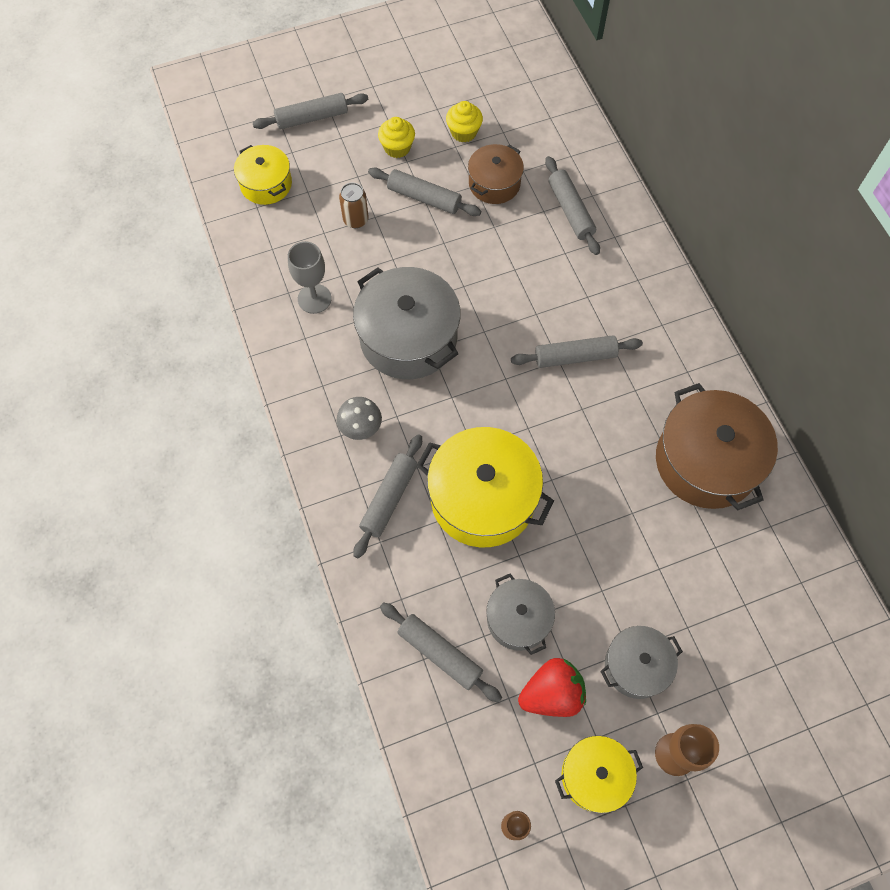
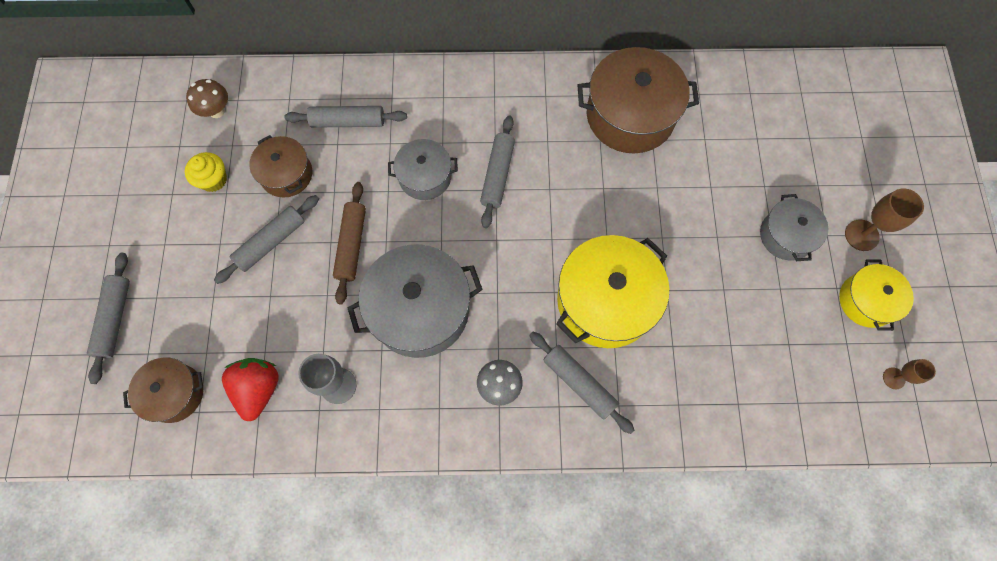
camera: 70 degrees left, 5 degrees up
(266, 184) = (175, 393): yellow pot -> brown pot
(356, 220) = (264, 315): brown can -> none
(397, 148) = (199, 247): yellow cupcake -> none
(439, 653) = (737, 388): grey rolling pin -> none
(448, 260) = (351, 245): none -> brown rolling pin
(518, 619) = (723, 311): grey pot -> grey pot (425, 177)
(531, 107) = (217, 111): none -> brown mushroom
(552, 693) = (793, 308): red strawberry -> red strawberry (258, 389)

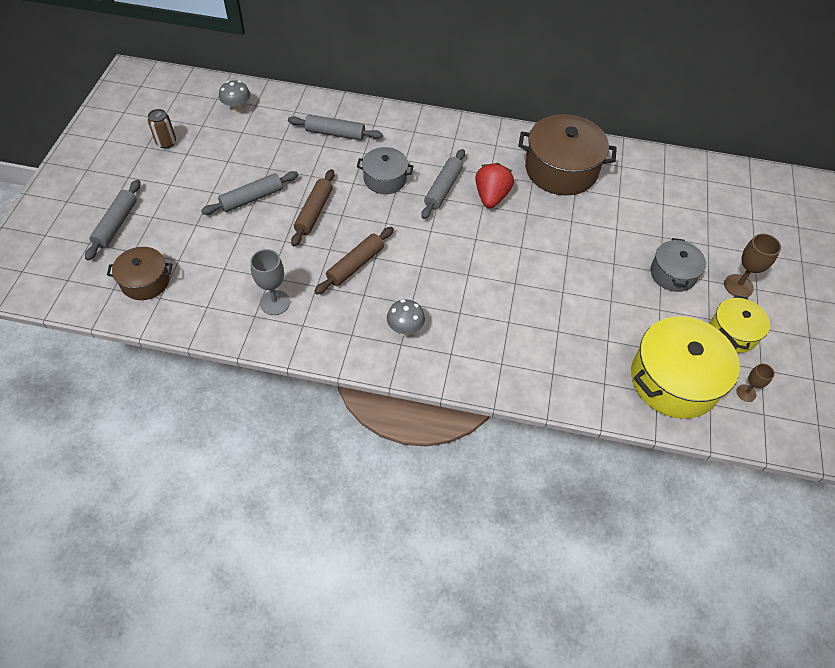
camera: 10 degrees right, 15 degrees down
(142, 183) = (166, 143): none -> brown can
(213, 180) = (221, 151): yellow cupcake -> none
(217, 111) = (237, 109): brown mushroom -> grey mushroom
(258, 389) = (211, 292): red strawberry -> red strawberry (491, 197)
(286, 174) = (277, 157): brown pot -> none
(420, 309) = (355, 265): grey pot -> brown rolling pin
(579, 383) = (472, 341): grey rolling pin -> none
(606, 301) = (509, 289): yellow pot -> yellow pot (674, 380)

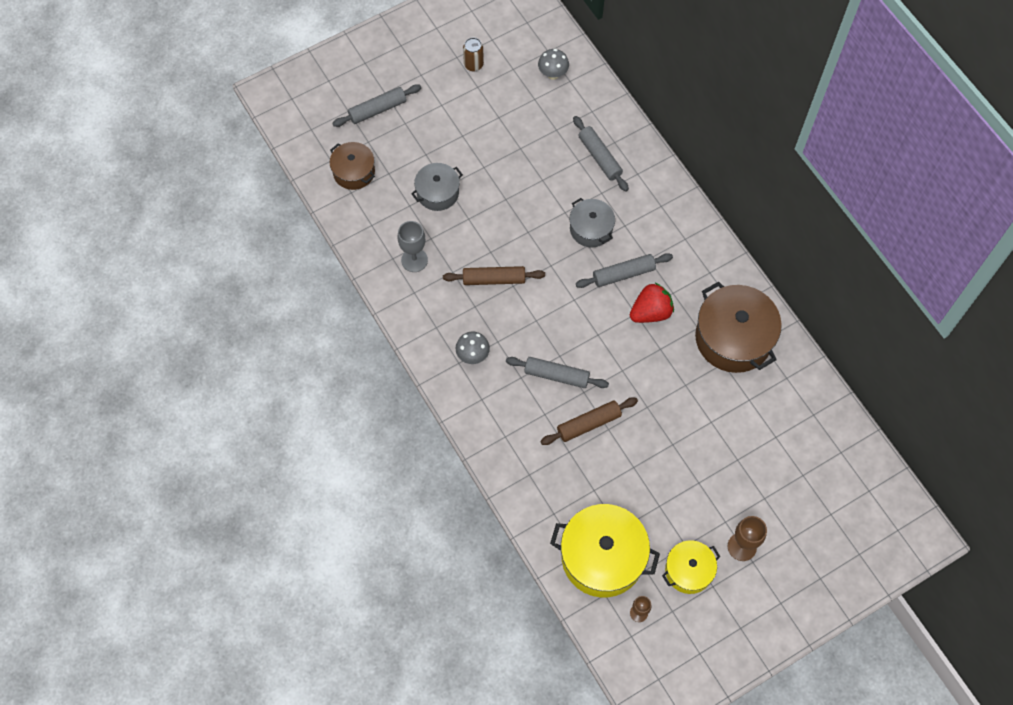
camera: 50 degrees right, 10 degrees up
(252, 198) = (482, 164): grey rolling pin -> grey rolling pin (556, 375)
(314, 212) = (512, 213): brown rolling pin -> brown rolling pin (588, 424)
(673, 274) = (705, 492): grey pot -> grey pot (437, 193)

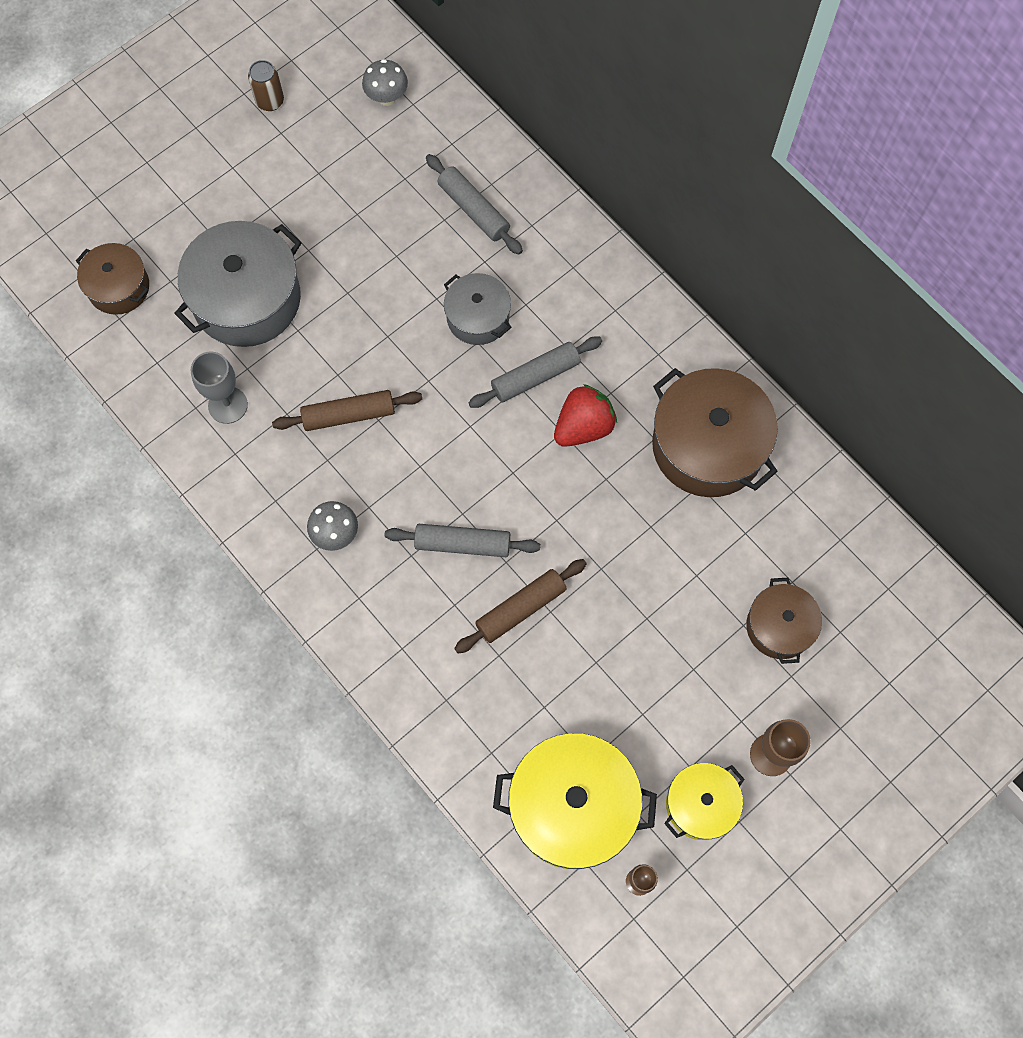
camera: 10 degrees left, 5 degrees up
(377, 109) = (140, 189): grey rolling pin -> none
(437, 193) = (247, 299): grey pot -> grey pot, size x1.74
(762, 464) = (779, 626): none -> brown pot

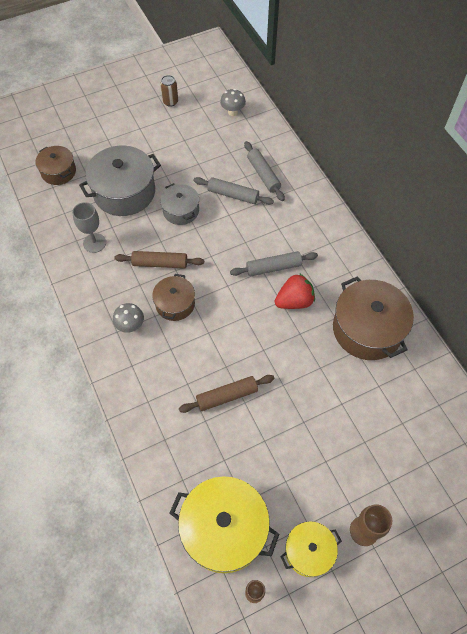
camera: 15 degrees right, 10 degrees down
(462, 544) = (203, 350): grey rolling pin -> grey rolling pin (233, 195)
(477, 317) = (249, 229): grey pot -> grey pot (181, 211)
(779, 626) = (388, 449): brown pot -> brown pot (175, 304)

